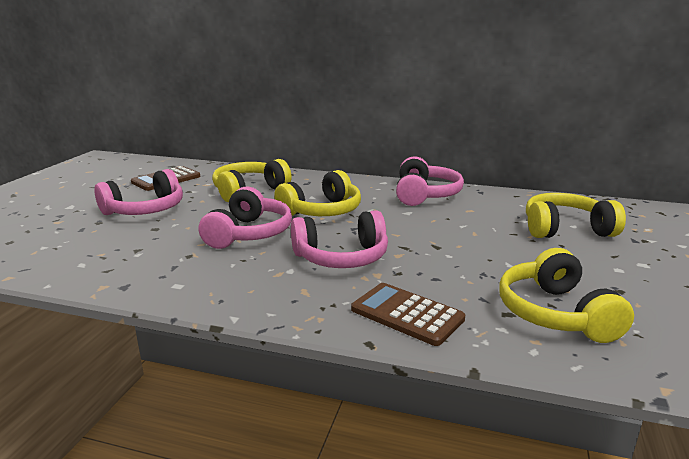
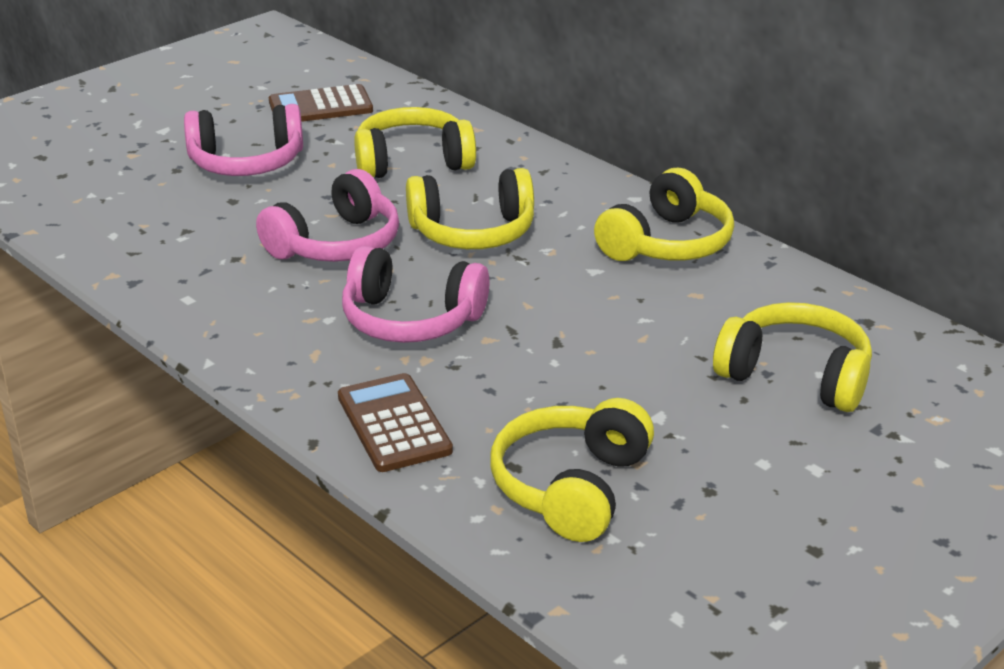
camera: 30 degrees right, 10 degrees up
(424, 195) = (666, 243): pink headphones -> yellow headphones

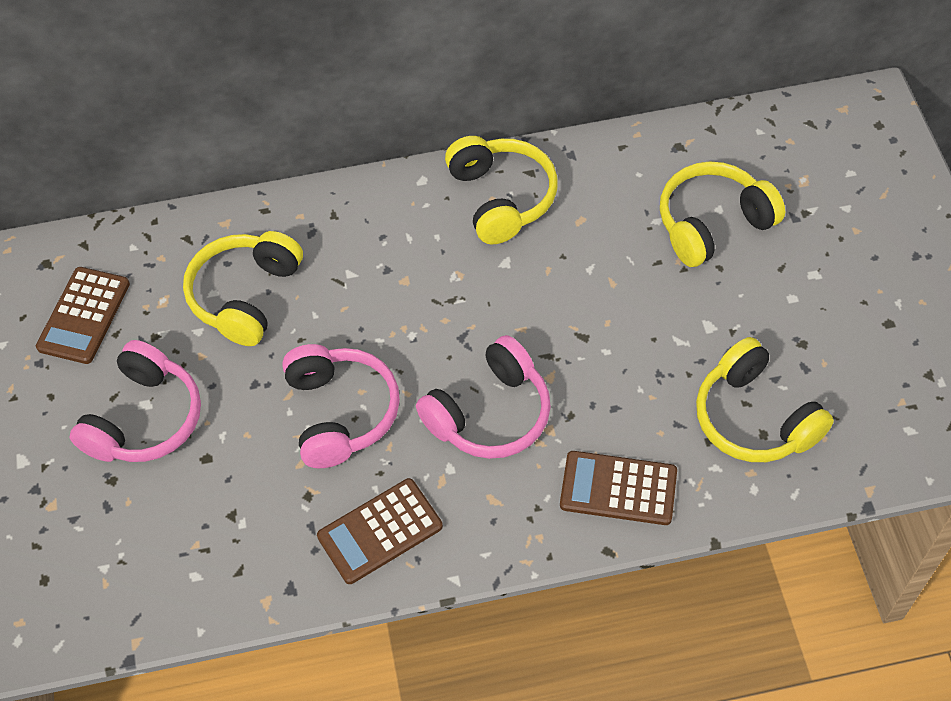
camera: 55 degrees left, 25 degrees up
(228, 305) = (380, 531): none -> brown calculator
(473, 232) = (392, 310): yellow headphones -> none

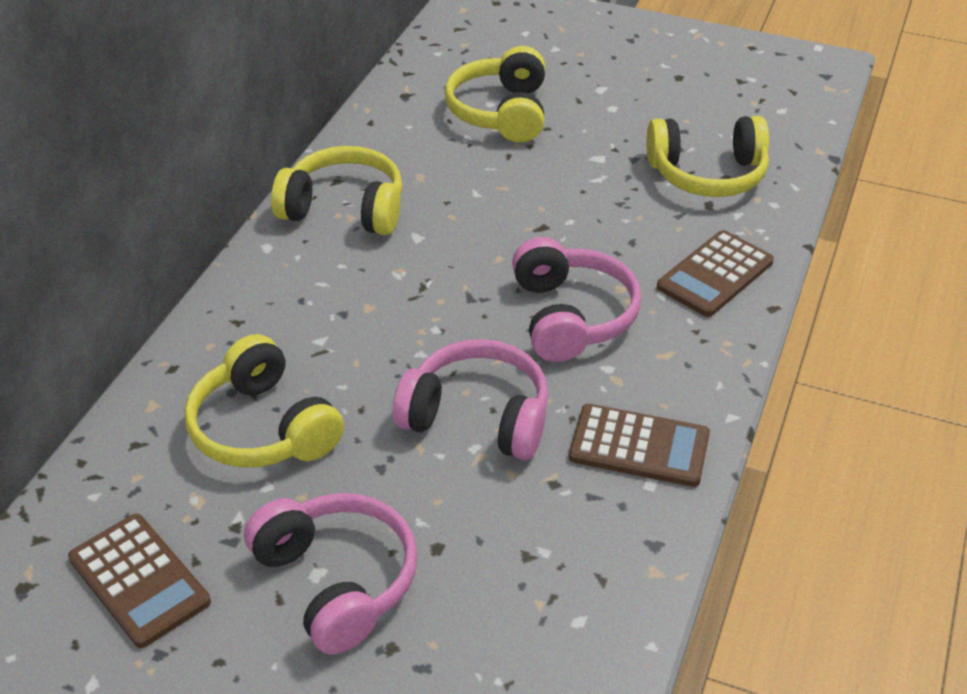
camera: 60 degrees left, 15 degrees down
(380, 531) = (639, 446): brown calculator -> brown calculator turned 75 degrees counterclockwise

